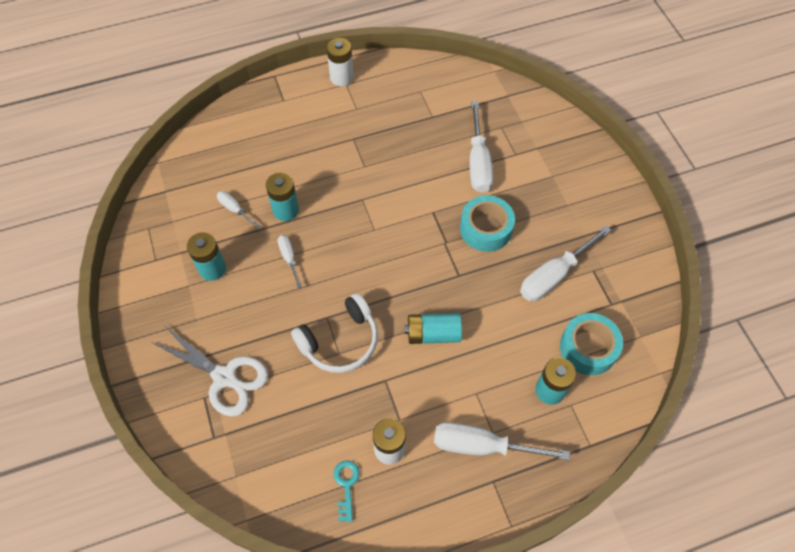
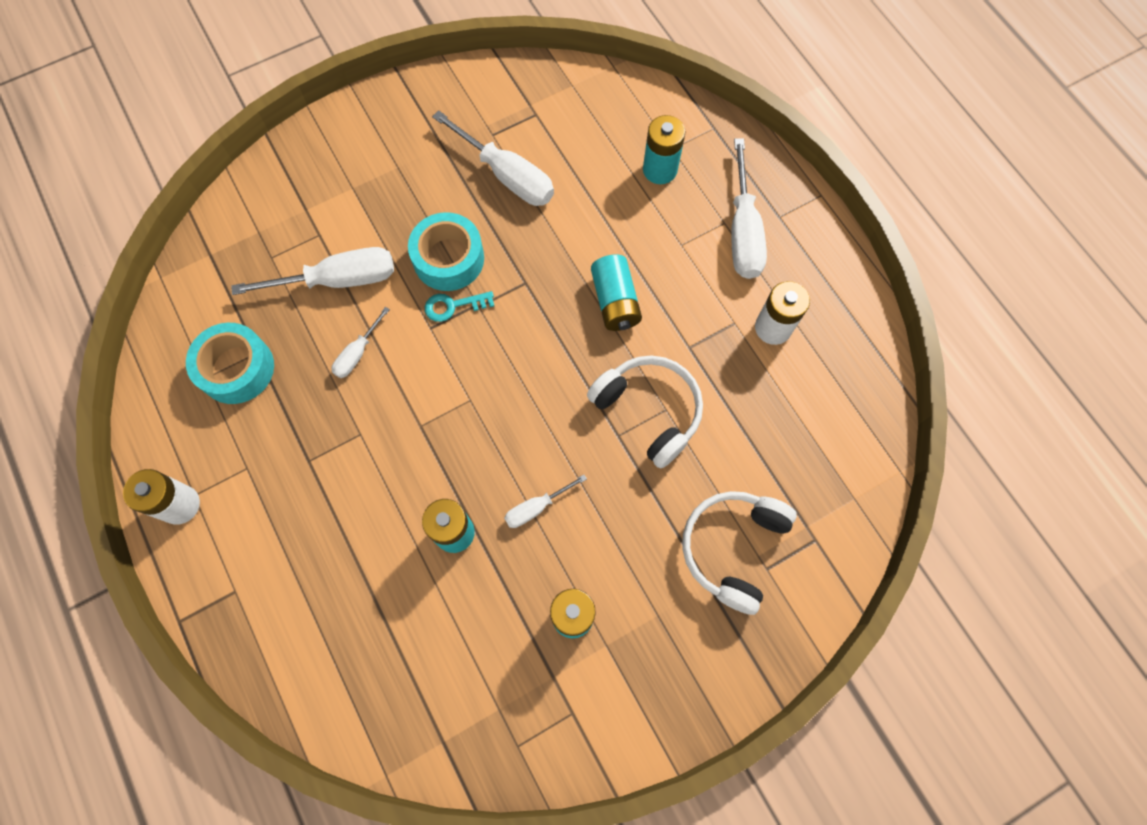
camera: 100 degrees left, 10 degrees up
(225, 377) = (733, 548): white scissors -> white headphones
(235, 209) = (463, 612): white screwdriver -> white screwdriver (357, 354)
(346, 485) = (828, 367): turquoise key -> turquoise key (453, 306)
(588, 348) = (598, 135): turquoise tape -> turquoise tape (236, 368)

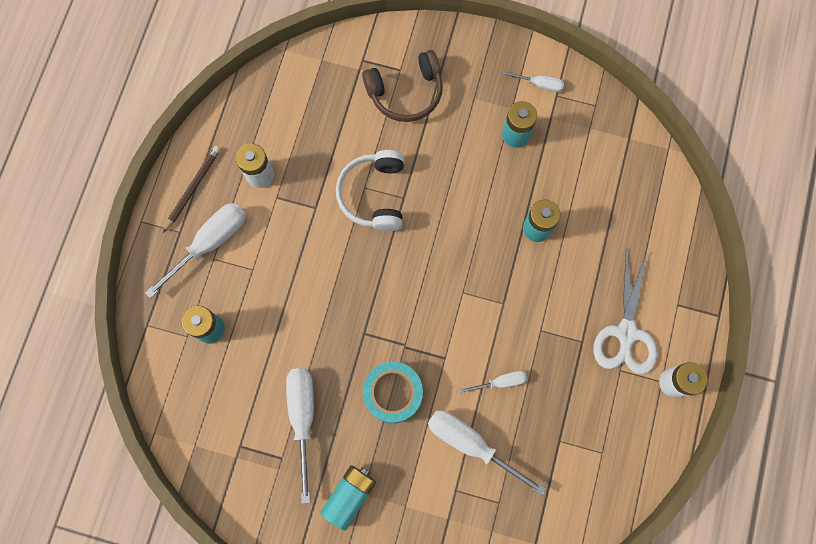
camera: 135 degrees left, 5 degrees up
(236, 368) = (579, 441): turquoise tape -> none
(268, 510) = (626, 333): none -> white scissors
(453, 306) = (419, 359): turquoise key -> none
(535, 508) = (483, 202): white screwdriver -> white screwdriver (540, 84)
(615, 301) = (326, 272): turquoise battery -> turquoise battery (349, 496)
(733, 548) = (406, 92): white headphones -> brown headphones
(815, 260) = (193, 188): none -> brown pencil

